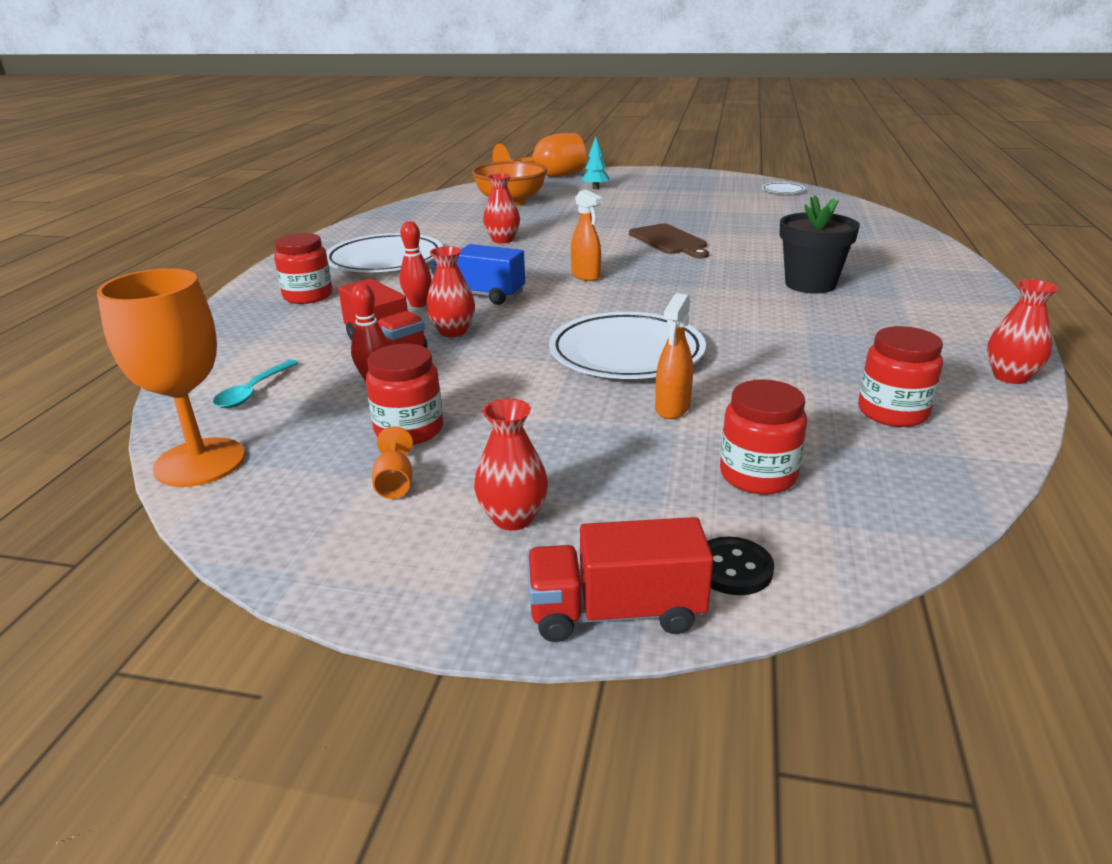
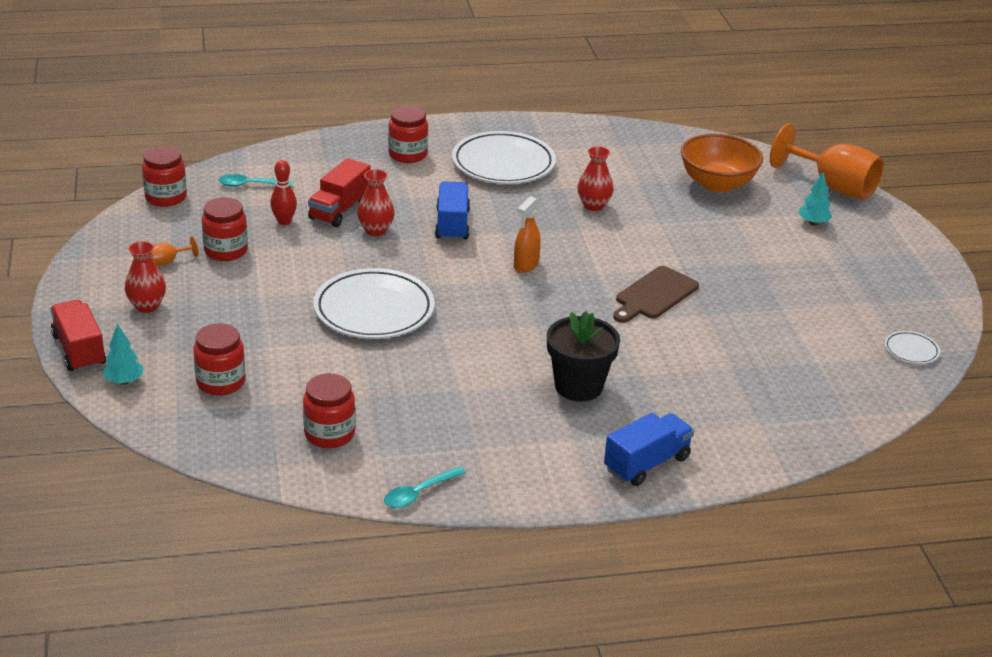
camera: 65 degrees right, 5 degrees up
(200, 462) = (166, 197): orange goblet -> red jar
(418, 304) = (418, 203): red bowling pin -> none
(672, 409) = (294, 341): orange spray bottle -> none
(733, 568) = (124, 381): black button -> turquoise tree
(938, 278) = (646, 464): none -> blue truck
(1010, 377) = (419, 493): red vase -> turquoise spoon

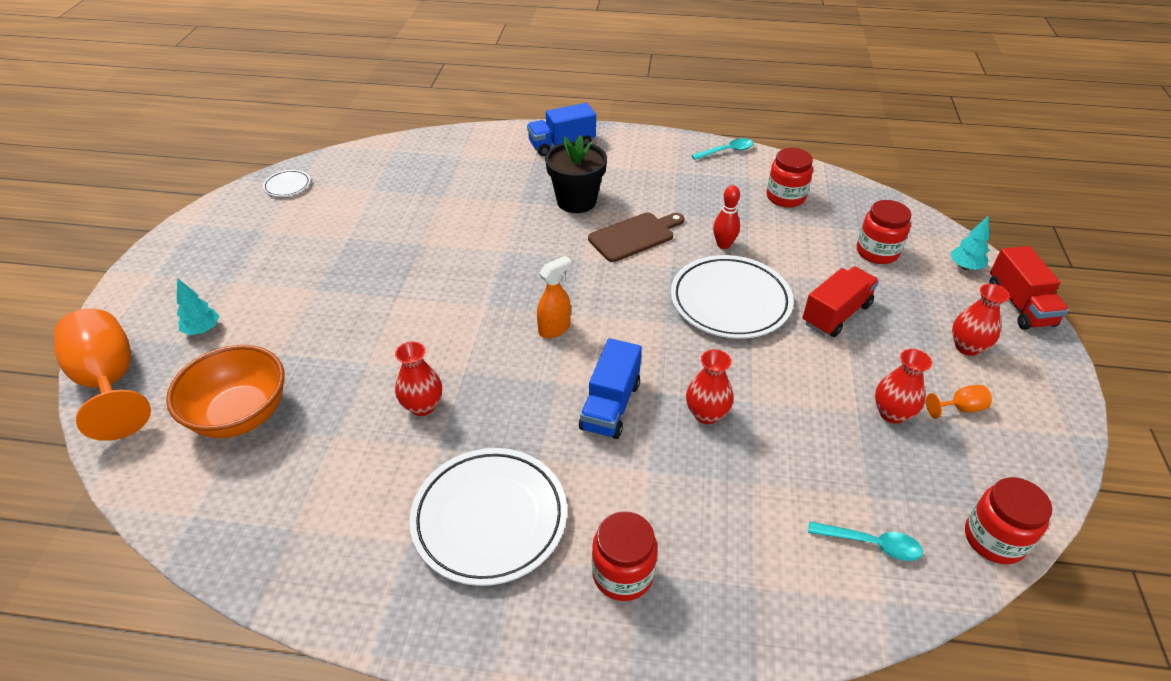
camera: 160 degrees left, 10 degrees up
(226, 251) = (892, 413): red jar -> red vase
(284, 221) = (821, 453): red bowling pin -> red bowling pin (723, 245)
(339, 210) = (746, 461): red truck -> red truck (836, 314)
(654, 295) = (450, 271): brown cutting board -> brown cutting board (634, 236)

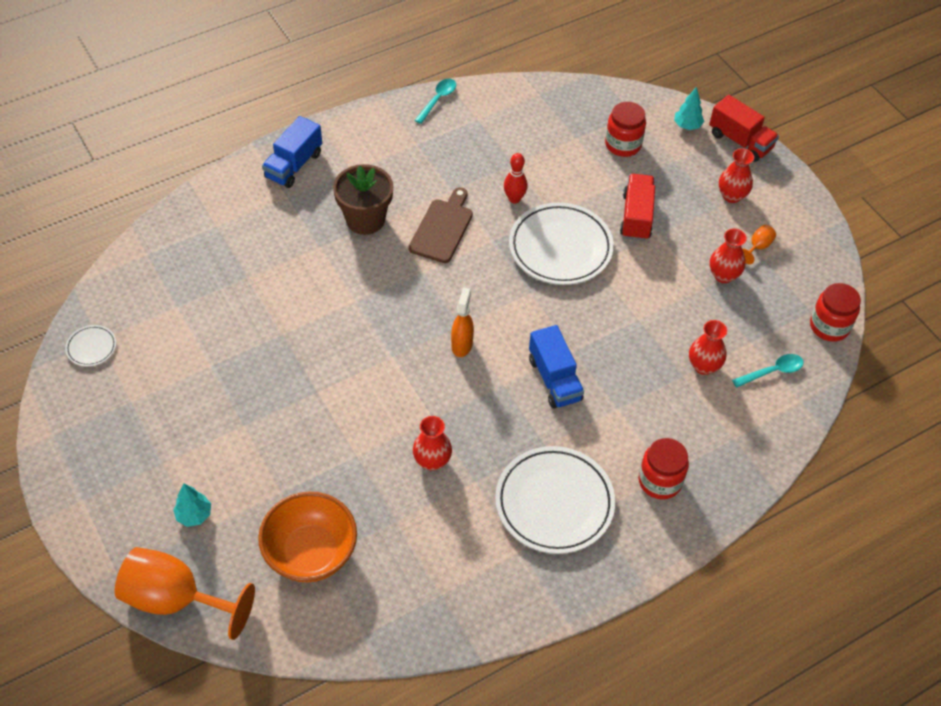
camera: 40 degrees left, 10 degrees up
(576, 201) = (365, 219): black flower pot -> brown flower pot
(706, 414) = (618, 346): red vase -> red vase (703, 366)
(785, 197) = (521, 126): red jar -> none

